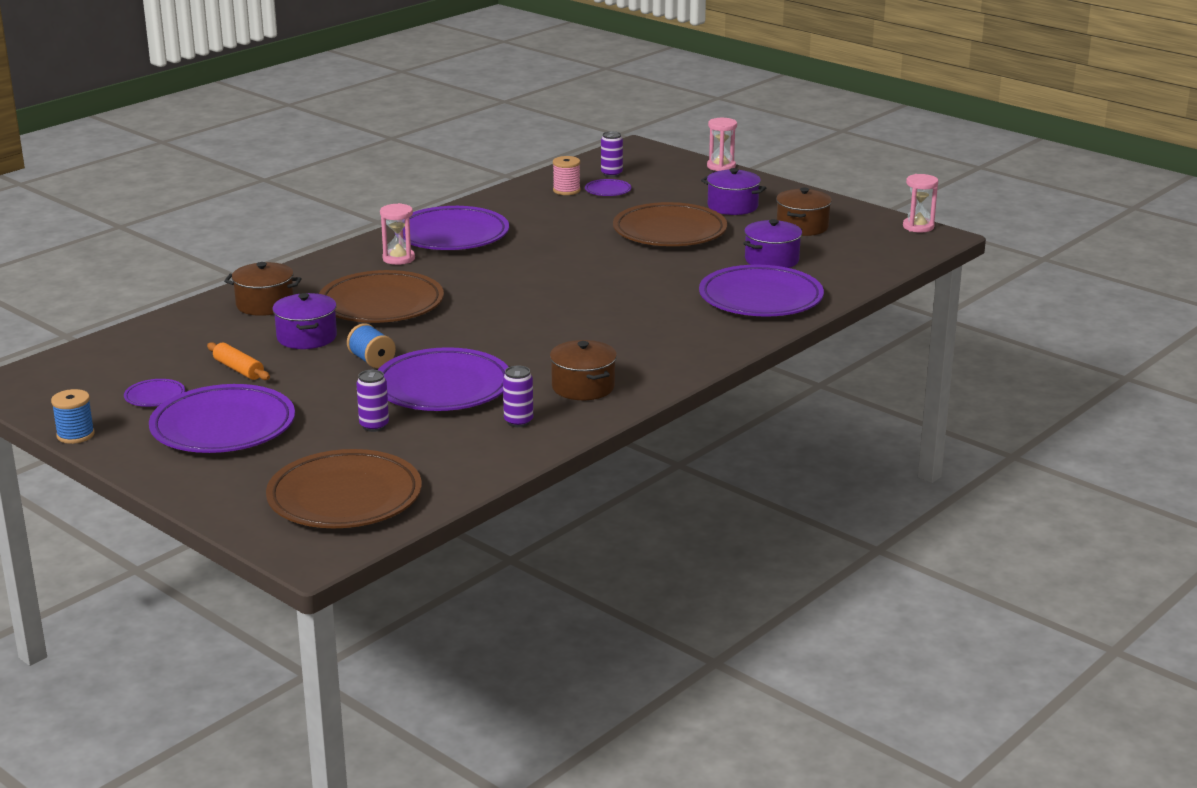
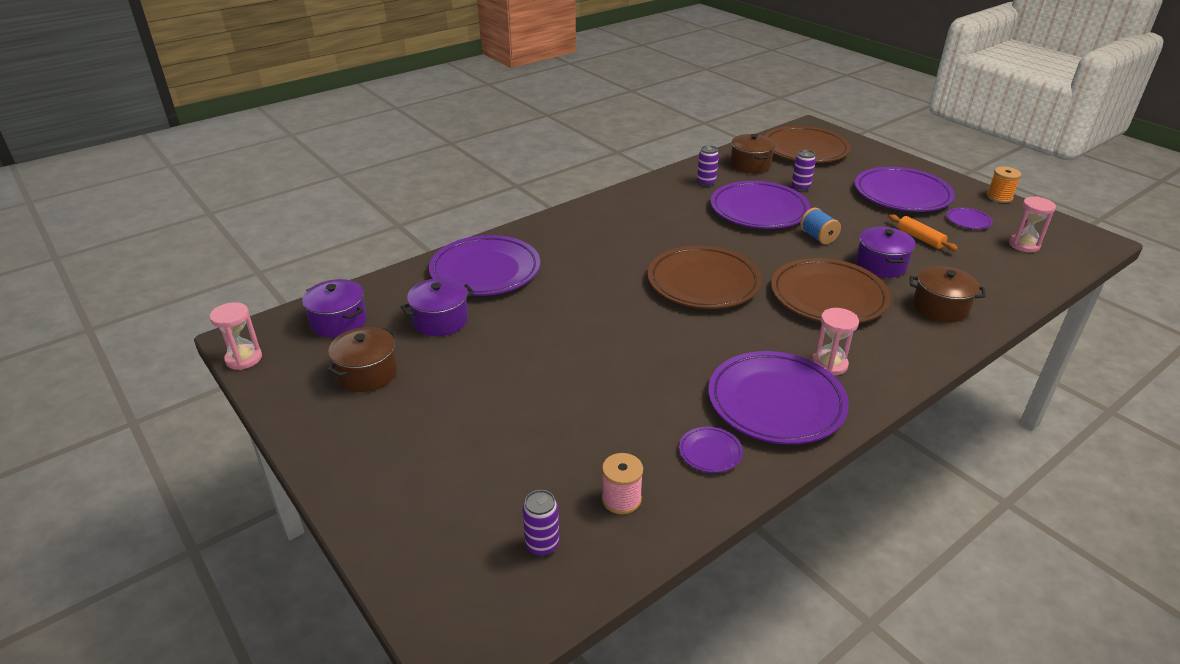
camera: 170 degrees left, 10 degrees up
(75, 435) = (999, 197): blue spool -> orange spool
(583, 387) = (659, 202): brown pot -> brown pot (750, 165)
(608, 190) = (563, 491): purple plate -> purple plate (710, 452)
(669, 232) = (520, 380): brown plate -> brown plate (703, 283)
(721, 166) = (364, 548): pink hourglass -> pink hourglass (1024, 245)
(732, 206) = (418, 427): purple pot -> purple pot (339, 322)

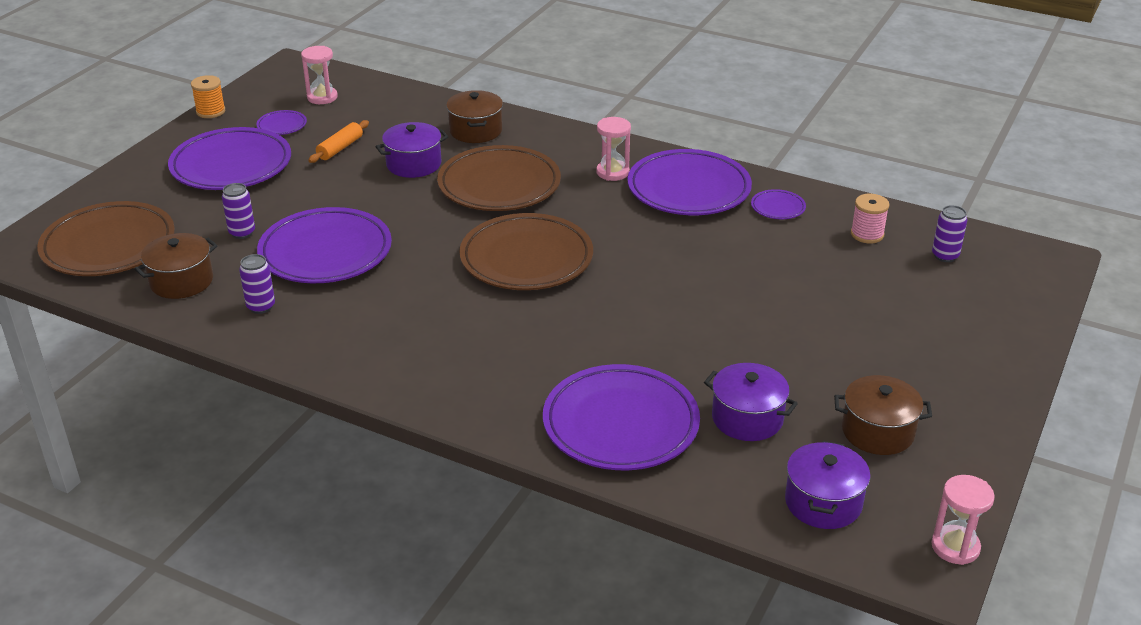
camera: 115 degrees left, 0 degrees up
(818, 237) = (374, 205): blue spool -> none

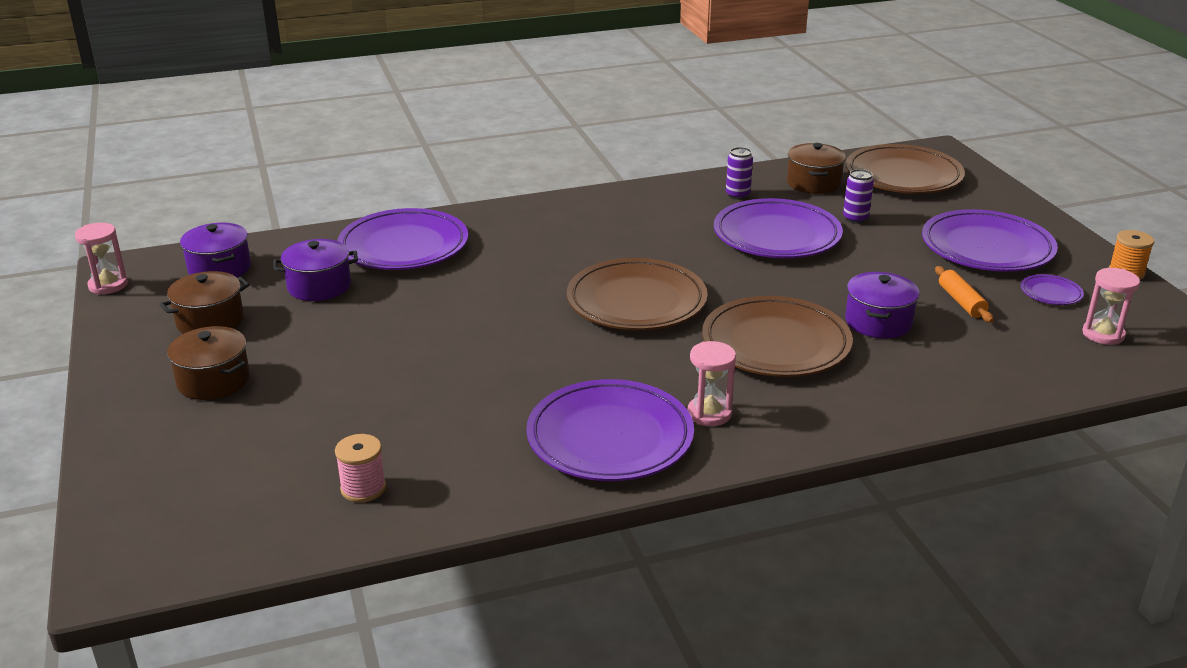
camera: 135 degrees right, 5 degrees down
(475, 131) = (911, 382): brown pot -> brown pot (213, 381)
(778, 207) = (493, 468): purple plate -> none
(945, 256) = (253, 508): purple can -> none

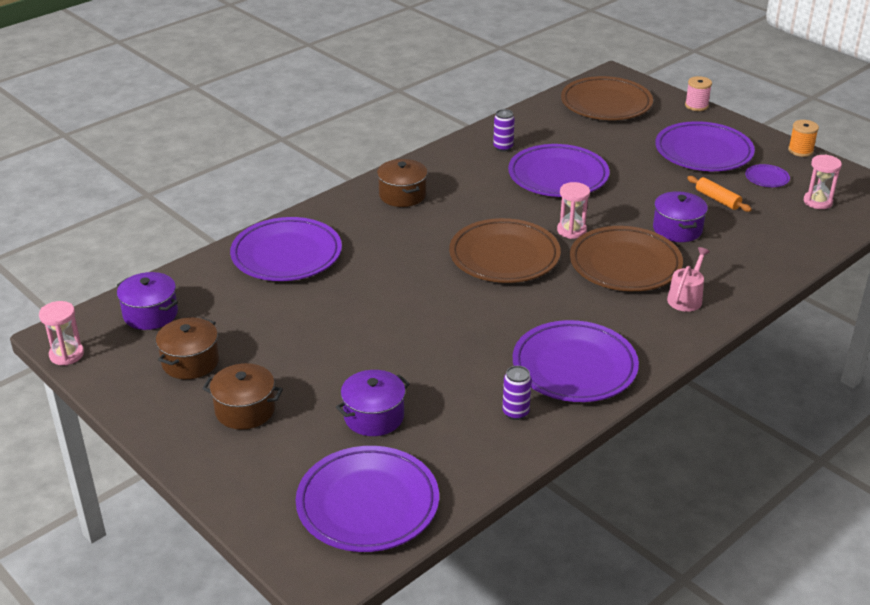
camera: 25 degrees left, 5 degrees up
(237, 513) = (368, 504): none -> purple plate
(319, 286) = (251, 307): purple pot -> purple pot (374, 416)
(363, 488) = (440, 457): pink spool -> pink spool (696, 106)
(709, 413) = (624, 329): pink hourglass -> pink hourglass (571, 230)
(813, 183) = (549, 124): brown pot -> brown pot (402, 195)
(822, 399) = (686, 298): none -> pink watering can
(855, 219) = (600, 148): purple can -> purple can (515, 412)

